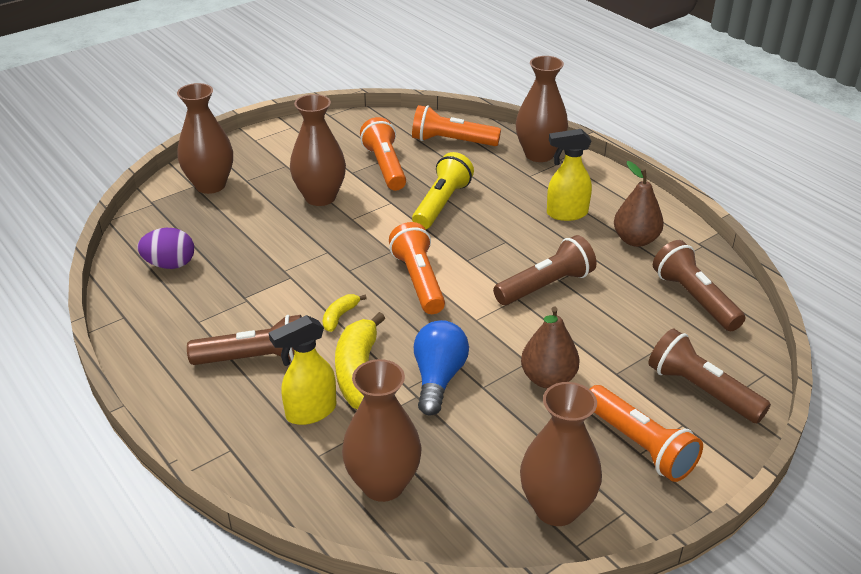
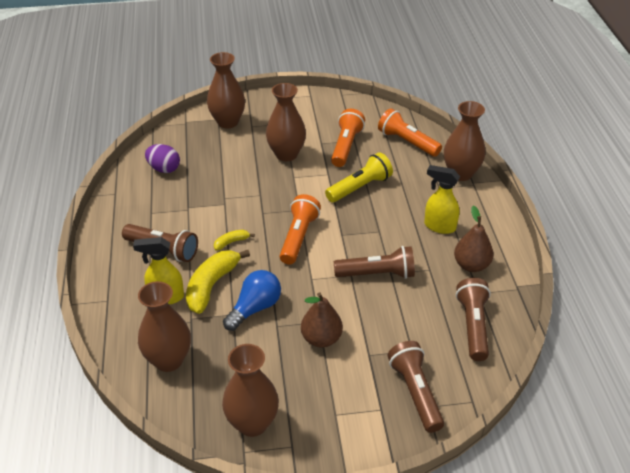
camera: 30 degrees right, 5 degrees up
(639, 445) = (339, 409): orange flashlight -> none

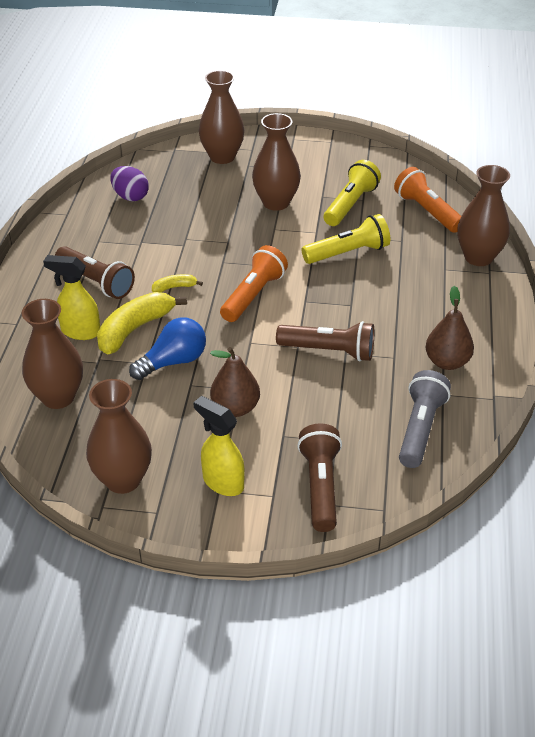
camera: 15 degrees right, 0 degrees up
(346, 146) = (350, 205): orange flashlight -> yellow flashlight
(439, 226) = (426, 312): yellow spray bottle -> yellow spray bottle (222, 482)
(473, 326) = (420, 429): brown flashlight -> grey flashlight

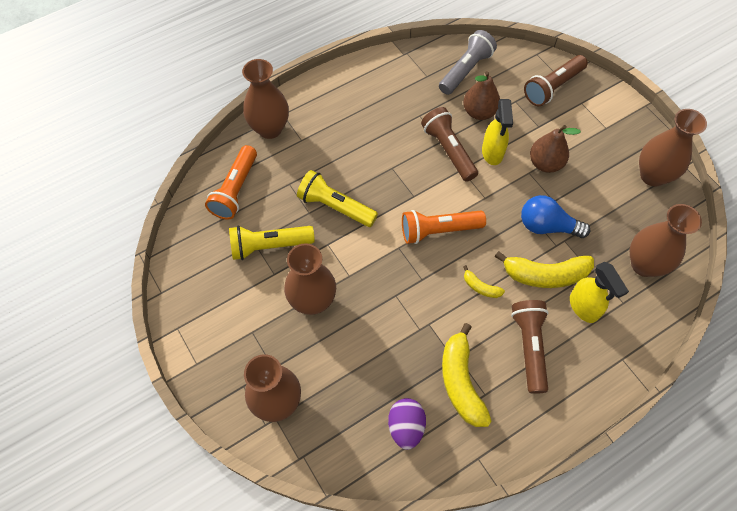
camera: 130 degrees left, 20 degrees up
(122, 235) = (461, 382): none -> yellow banana
(222, 482) = (600, 130): yellow spray bottle -> yellow spray bottle (492, 153)
(420, 429) = (465, 70): grey flashlight -> grey flashlight turned 150 degrees clockwise
(447, 362) = (397, 88): brown pear -> brown pear (479, 112)

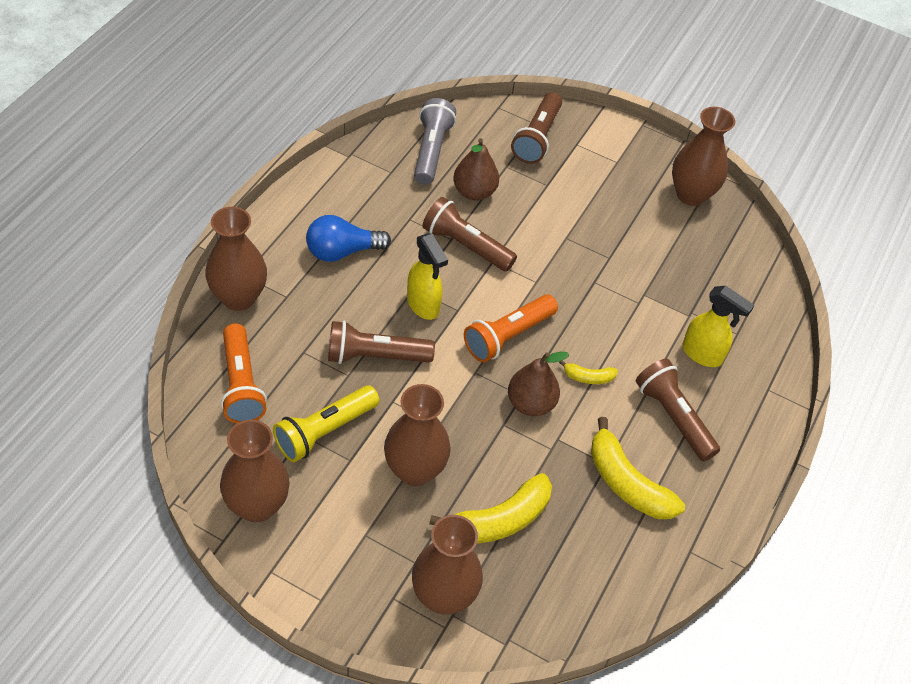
camera: 35 degrees left, 10 degrees down
(335, 206) = (375, 356): yellow flashlight -> brown flashlight
(406, 427) = (599, 555): purple egg -> none
(492, 153) = (515, 231): yellow spray bottle -> yellow spray bottle (423, 305)
(545, 163) = (577, 222): brown pear -> brown pear (530, 403)
(545, 275) = (645, 337): yellow banana -> yellow banana (499, 520)
(547, 226) = (618, 286): blue light bulb -> blue light bulb (342, 251)
(644, 264) = (734, 287): brown vase -> brown vase (257, 505)

